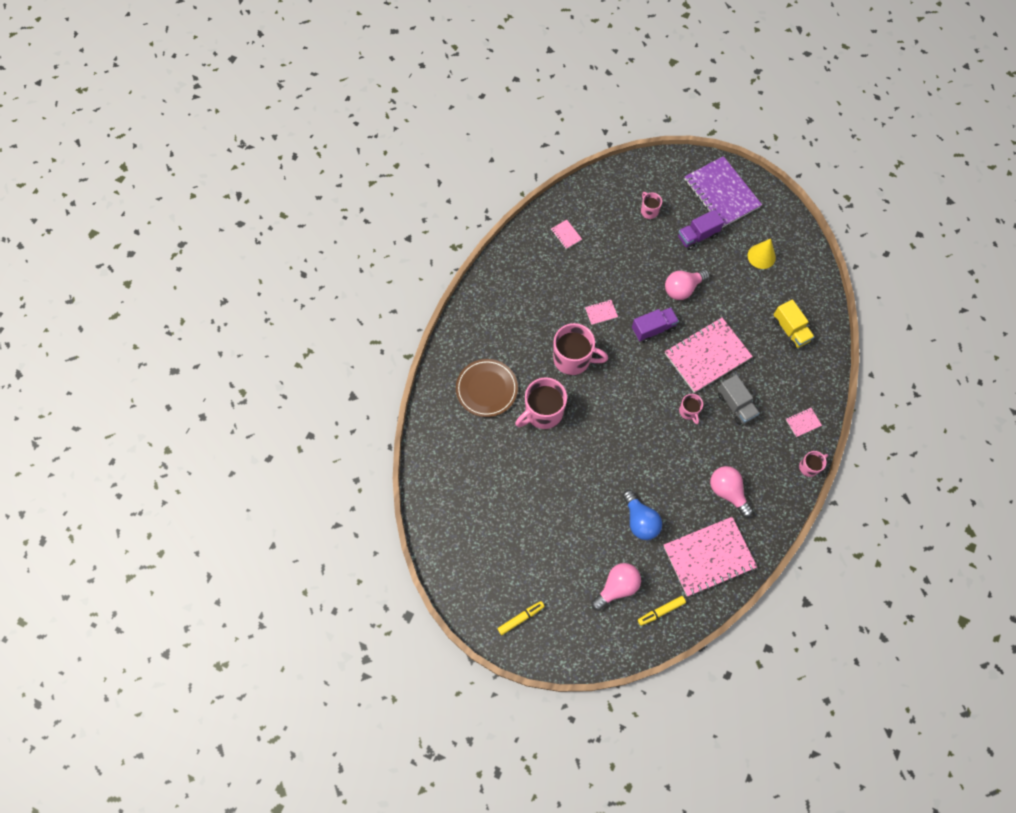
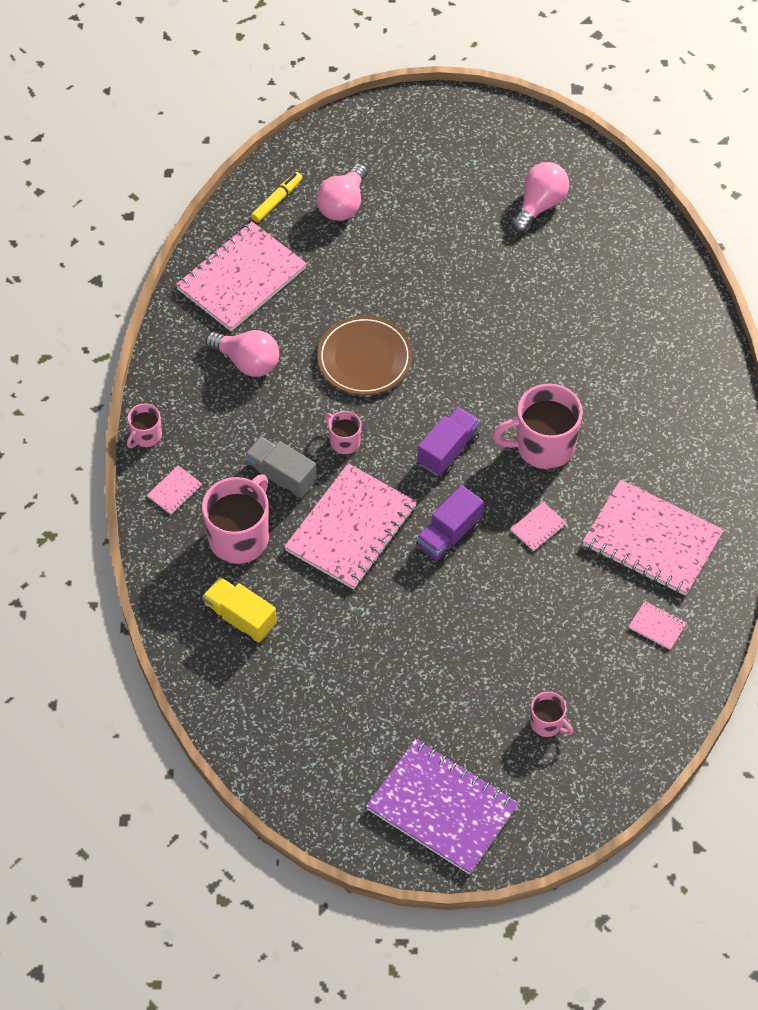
camera: 155 degrees right, 10 degrees down
(486, 389) = (639, 359): brown plate -> brown plate (364, 358)
(521, 618) = (443, 132): yellow marker -> none
(542, 280) = (652, 540): none -> pink notebook
(543, 412) = (545, 360): pink mug -> pink mug (240, 537)
(640, 520) = (349, 285): blue light bulb -> none
(682, 289) = (433, 615): pink light bulb -> pink light bulb (540, 205)
(697, 236) = (448, 712): purple truck -> purple truck (448, 450)
(761, 256) = (330, 721): yellow cone -> none

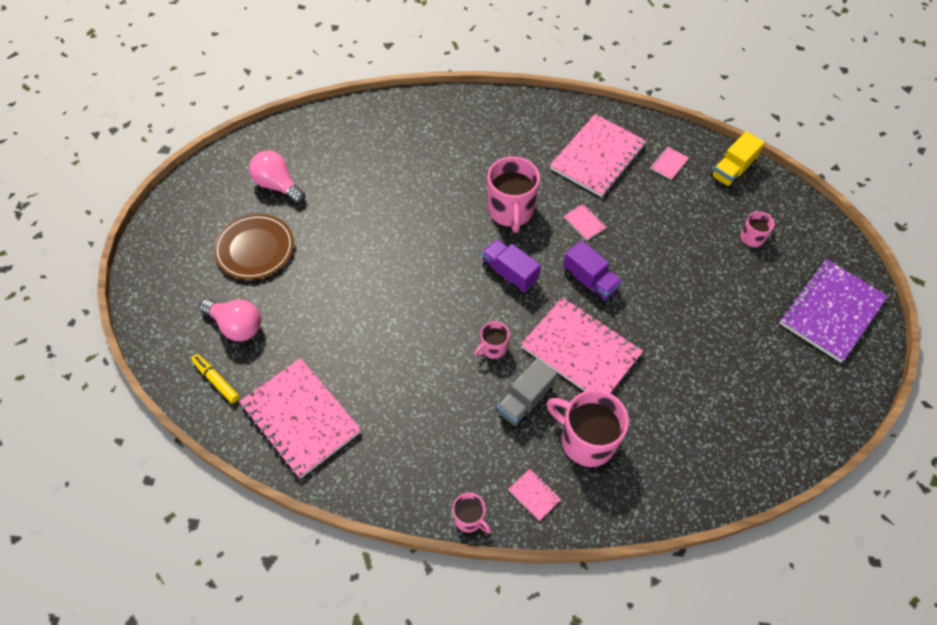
camera: 85 degrees left, 0 degrees up
(240, 618) = (669, 446): yellow truck -> yellow truck (732, 171)
(247, 362) = (397, 420): pink light bulb -> none
(364, 358) = (409, 325): brown plate -> brown plate (255, 249)

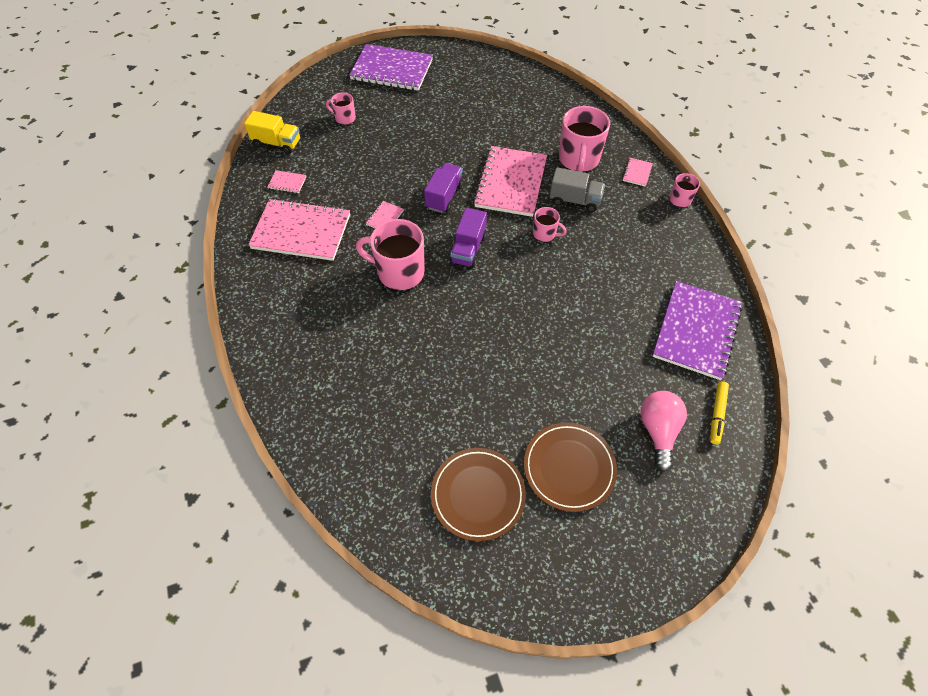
camera: 115 degrees left, 0 degrees up
(278, 185) = (478, 494): pink light bulb -> brown plate
(301, 418) = (696, 331): pink notebook -> purple notebook
(511, 211) = (399, 272): pink mug -> pink mug turned 135 degrees counterclockwise

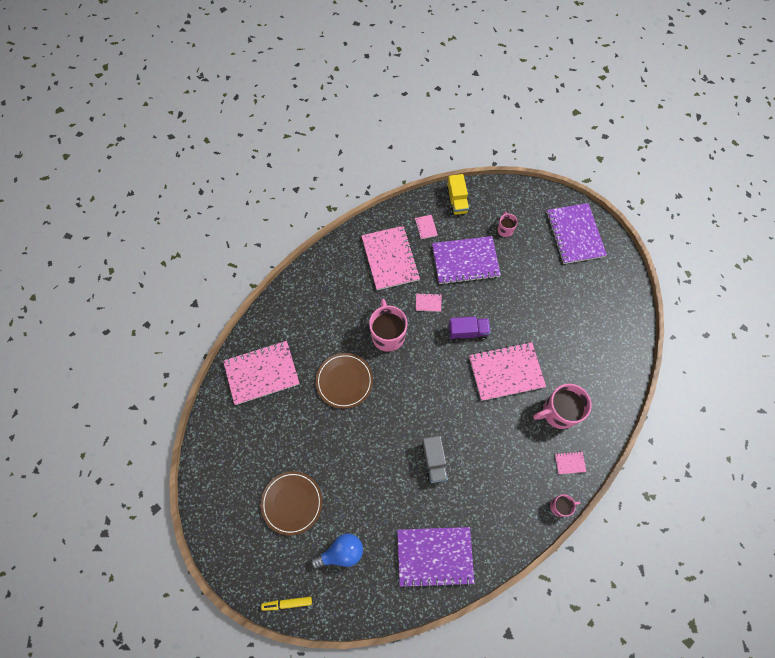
camera: 65 degrees right, 10 degrees up
(357, 165) = (465, 261): none -> purple notebook
(363, 438) = (262, 373): none -> pink notebook
(468, 249) = (429, 369): purple truck -> none
(478, 494) = (253, 455): brown plate -> brown plate (344, 381)
(545, 234) = (469, 416): pink mug -> none
(574, 200) = (514, 425): grey truck -> grey truck (434, 461)
(658, 431) = (341, 552): pink light bulb -> blue light bulb
(717, 414) = (371, 590): yellow marker -> yellow marker (287, 603)

